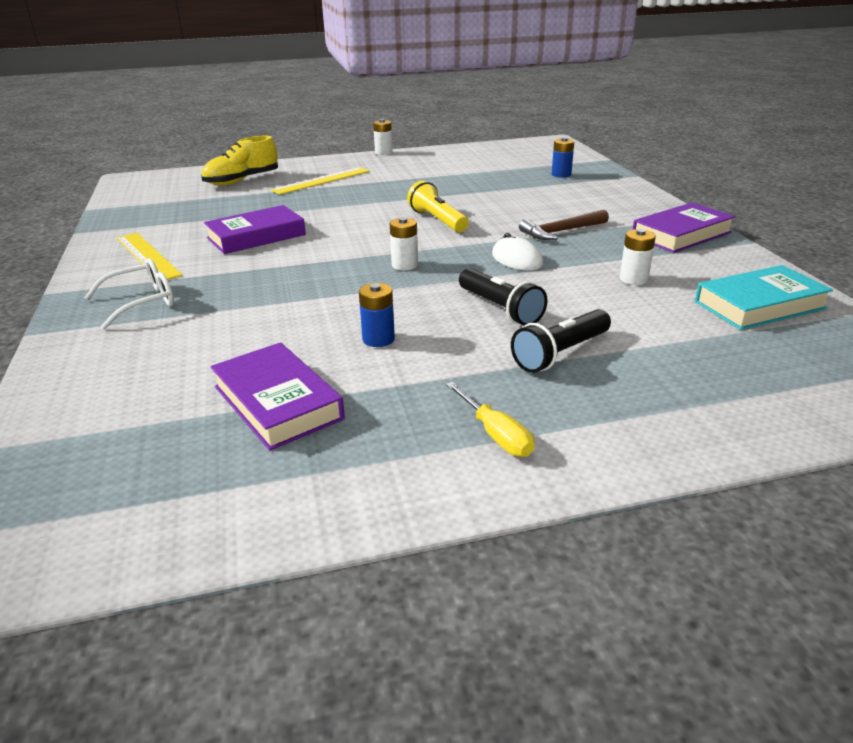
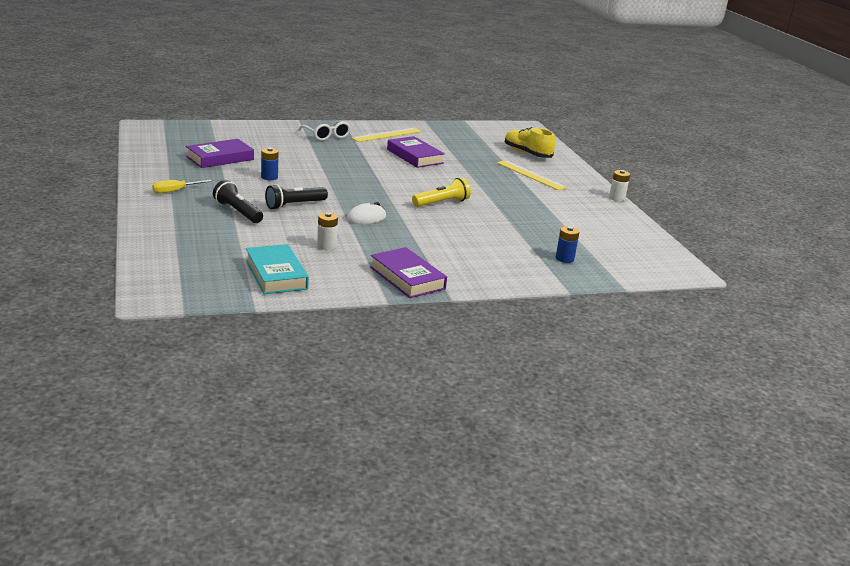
camera: 85 degrees right, 5 degrees down
(404, 265) = (362, 188): white battery -> none
(561, 231) = (416, 237): brown hammer -> none

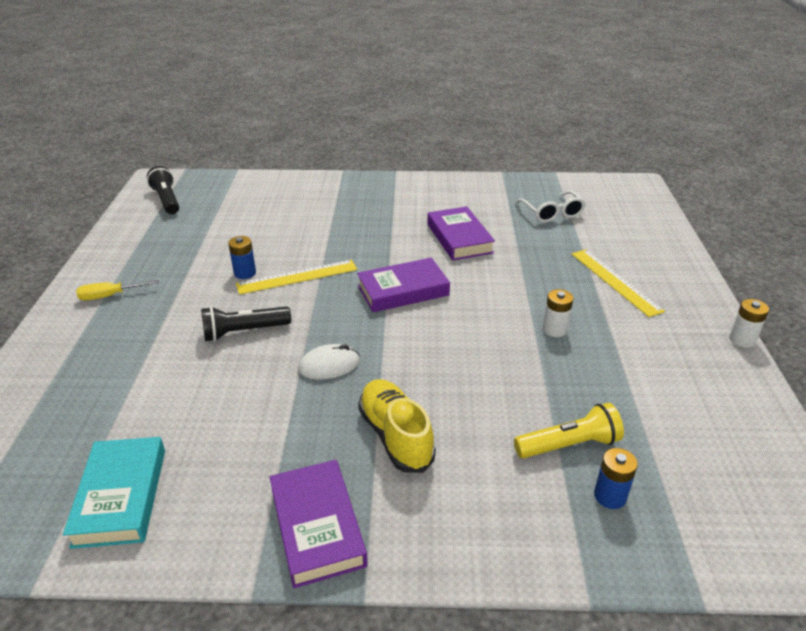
camera: 20 degrees right, 10 degrees up
(220, 158) = (206, 235): purple book -> purple book (403, 290)
(238, 212) = (160, 342): black flashlight -> black flashlight (167, 200)
(326, 135) = (361, 198): white glasses -> white glasses (552, 213)
(326, 246) = (236, 428): white battery -> white battery (555, 329)
(387, 135) = (440, 197): yellow ruler -> yellow ruler (297, 277)
(442, 203) = (456, 337): yellow flashlight -> yellow flashlight (569, 445)
(527, 153) = (623, 236): yellow shoe -> yellow shoe (395, 436)

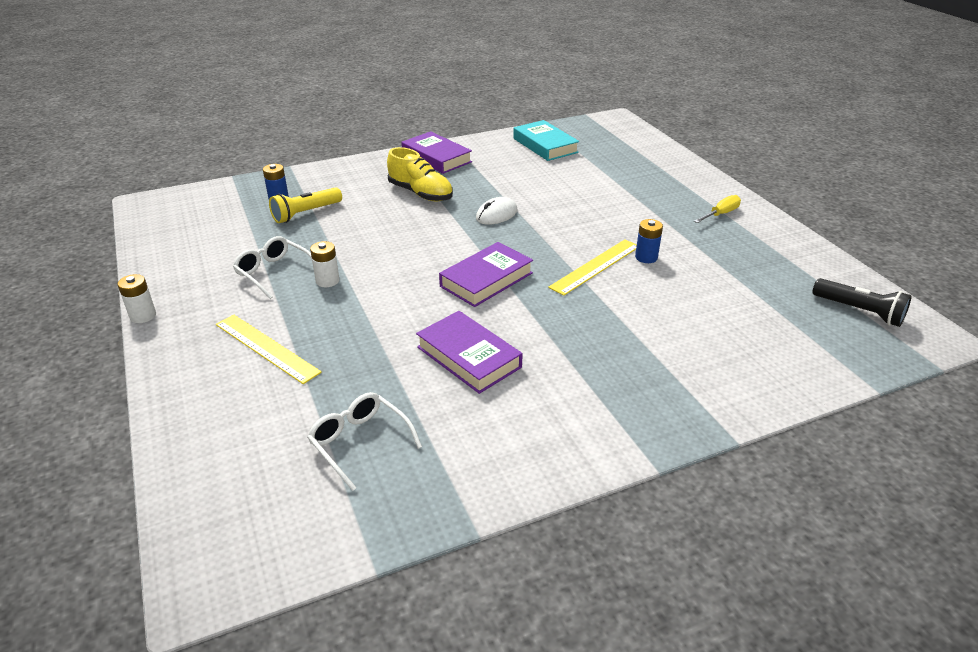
camera: 155 degrees right, 0 degrees up
(244, 332) = (582, 218): black flashlight -> none
(611, 355) = (274, 273): none -> white glasses

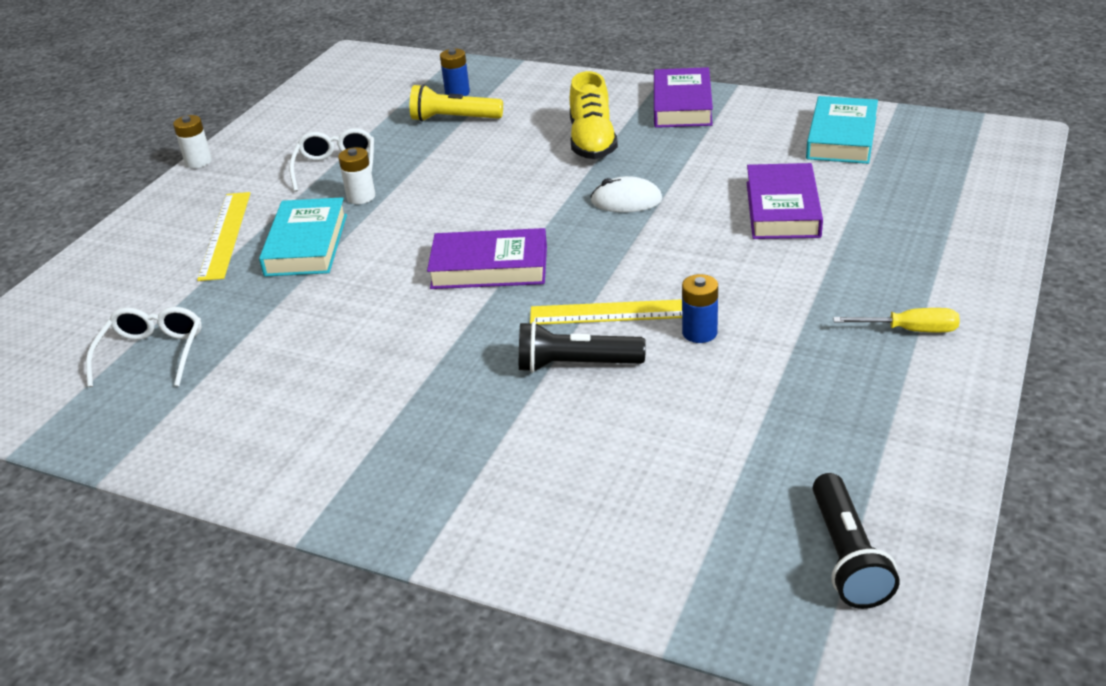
camera: 50 degrees right, 0 degrees up
(343, 324) = (306, 244): none -> turquoise book
(468, 357) = (342, 334): purple book -> purple book (782, 209)
(621, 301) = (575, 365): none -> black flashlight

